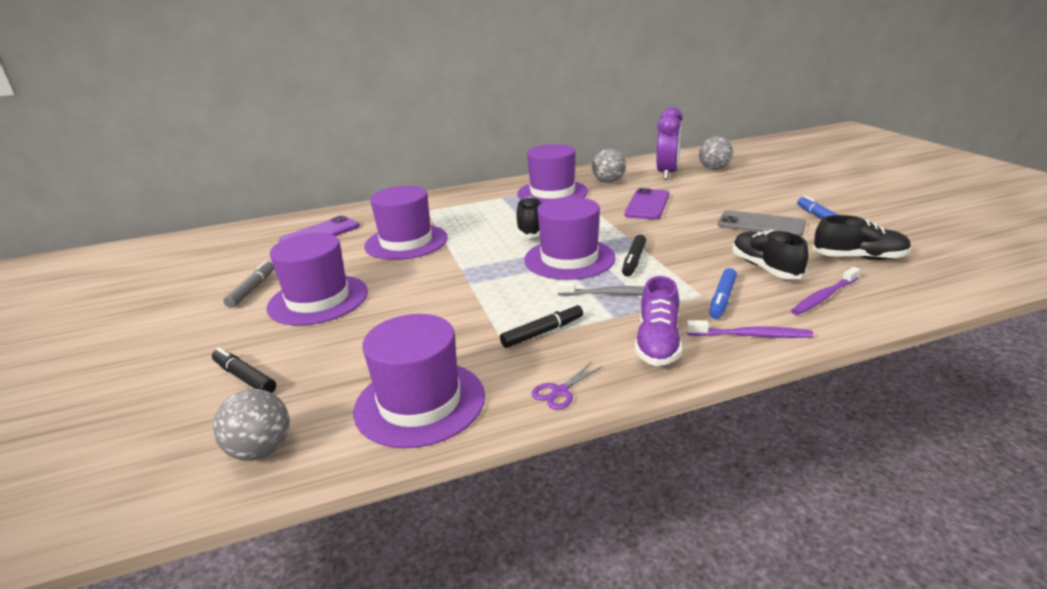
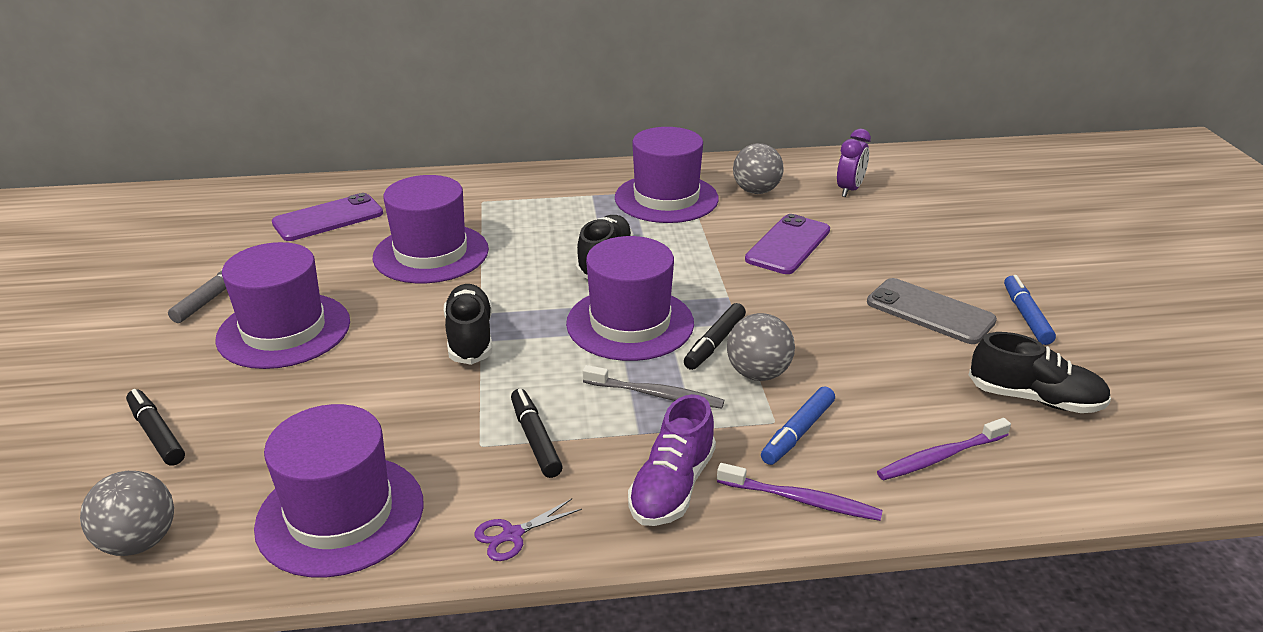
camera: 10 degrees right, 5 degrees up
(543, 332) = (535, 439): black marker -> black marker turned 90 degrees counterclockwise
(667, 174) = (849, 190): purple clock -> purple clock, size x0.64
(714, 169) = (925, 192): grey ball -> grey ball (758, 374)
(765, 268) = (889, 391): black shoe -> black shoe (470, 338)

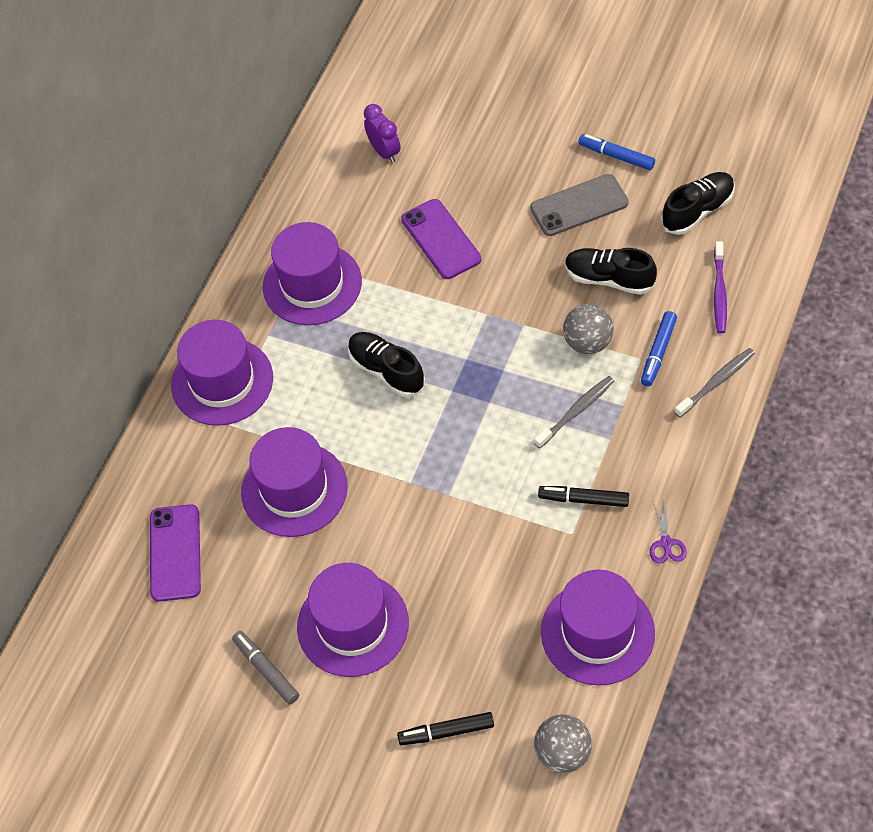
camera: 55 degrees left, 25 degrees up
(470, 338) = (441, 500): black shoe -> black shoe (609, 279)
(630, 323) = (483, 391): purple hat -> purple hat (222, 381)
(672, 487) = (670, 442): purple shoe -> none
(714, 343) = (539, 350): black marker -> none
(756, 191) = (343, 215): grey ball -> none
(797, 433) = (658, 352): blue marker -> blue marker turned 45 degrees clockwise
(801, 500) = (716, 382): purple toothbrush -> grey toothbrush

